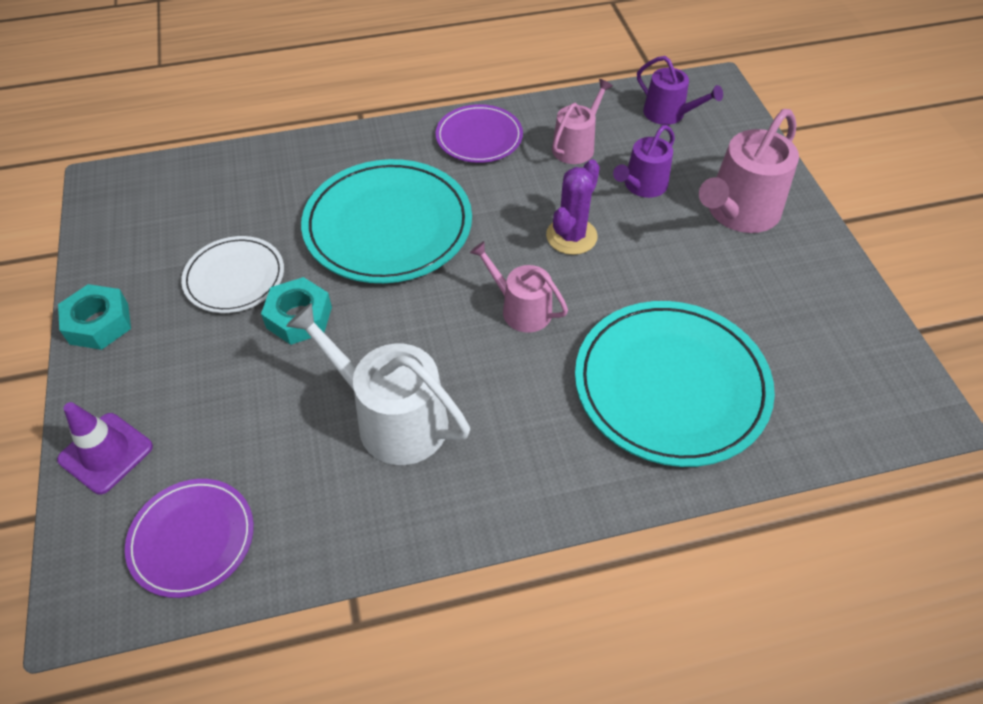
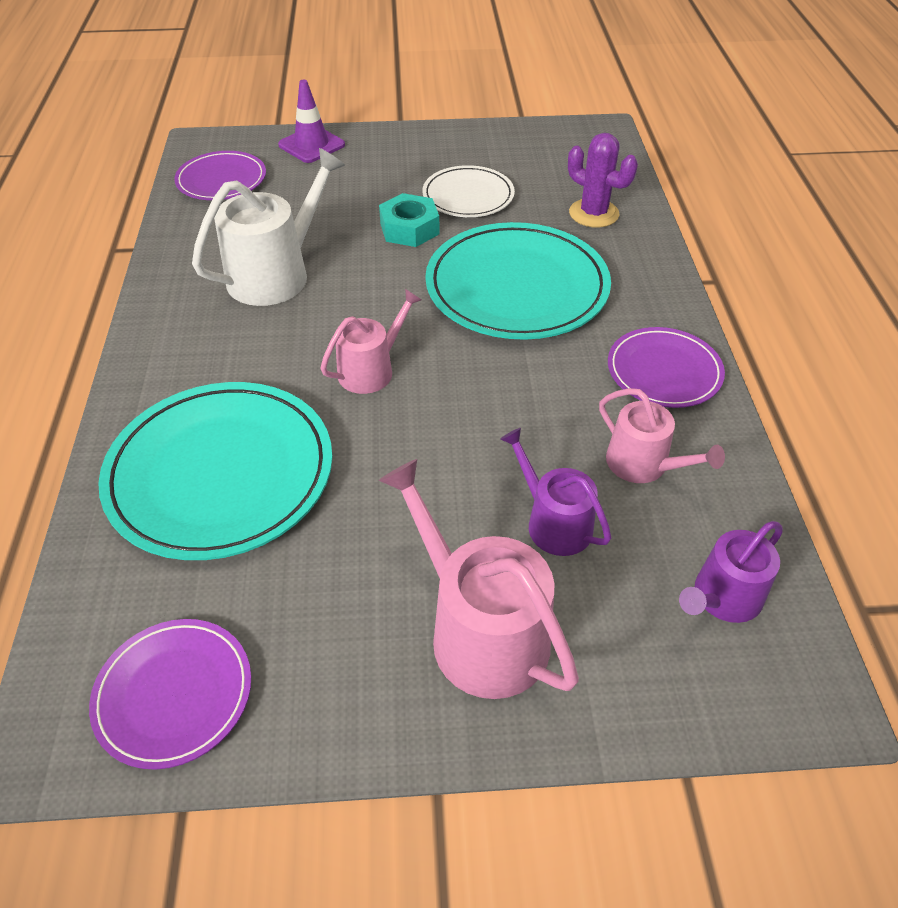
camera: 100 degrees right, 5 degrees down
(99, 323) = (436, 136): turquoise nut -> none
(571, 236) = (470, 429): purple cactus -> purple cactus (593, 213)
(858, 354) = (174, 694): none -> purple plate

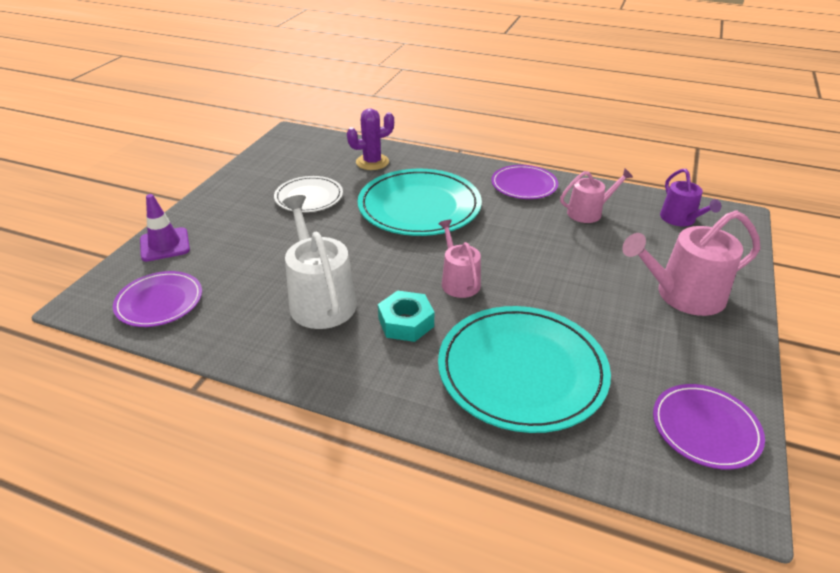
camera: 65 degrees left, 10 degrees down
(409, 229) = (322, 229): turquoise nut -> turquoise nut (406, 322)
(553, 522) = (617, 251): purple watering can -> none

